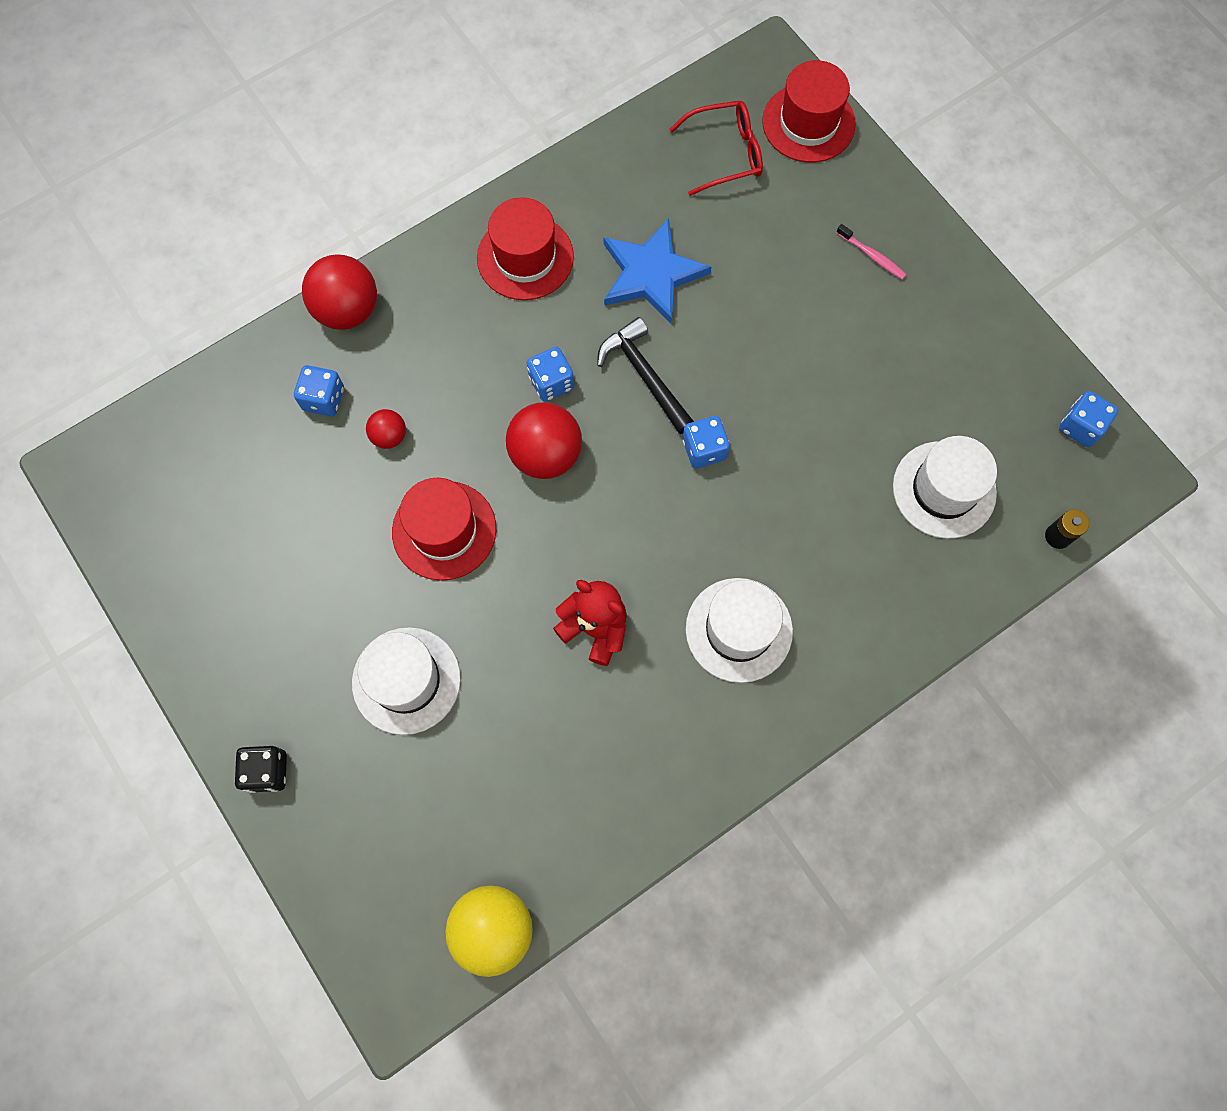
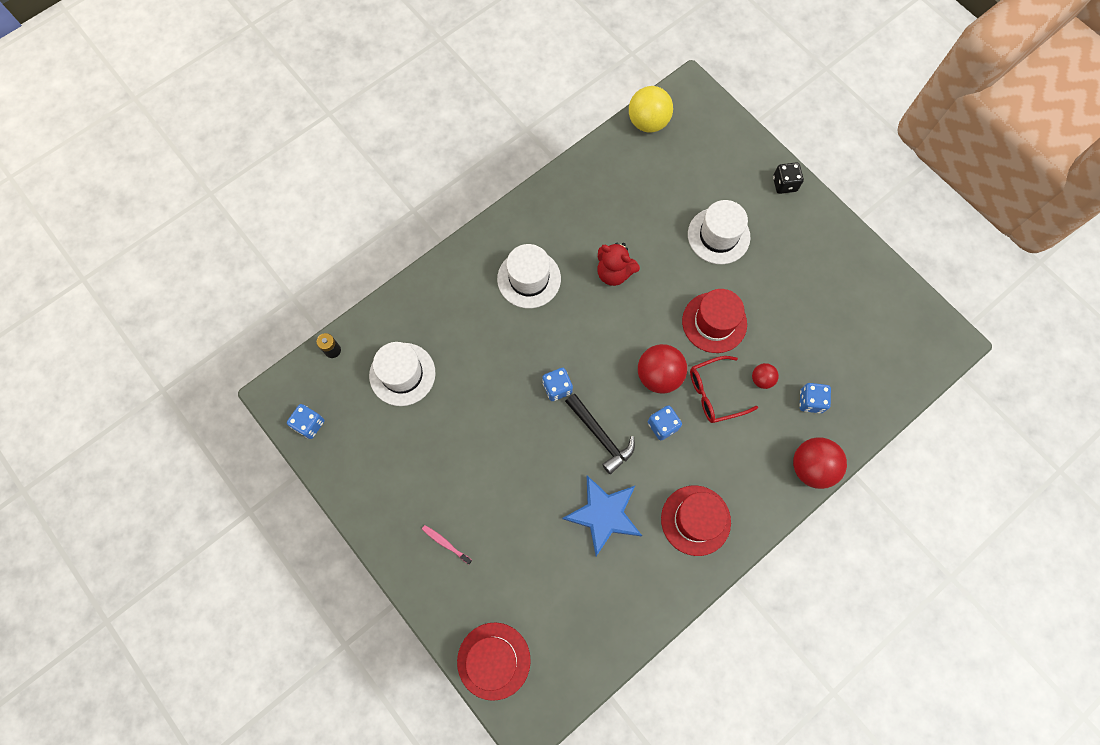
camera: 175 degrees right, 0 degrees up
(725, 153) = (557, 625): red glasses -> red glasses (714, 393)

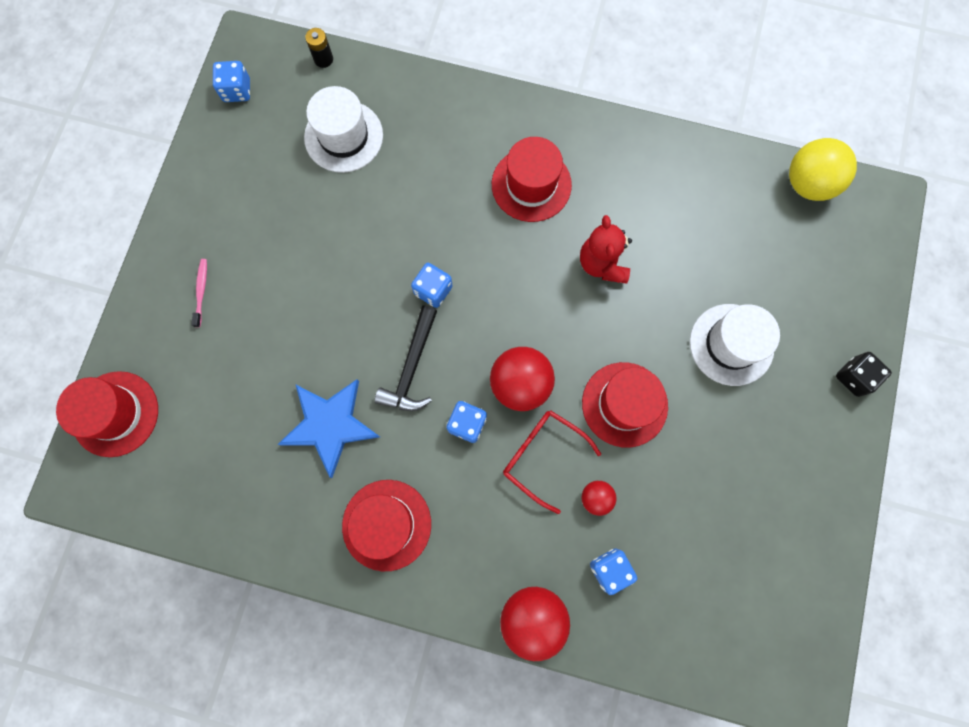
camera: 55 degrees right, 5 degrees up
(529, 279) = (531, 185): white hat -> red hat

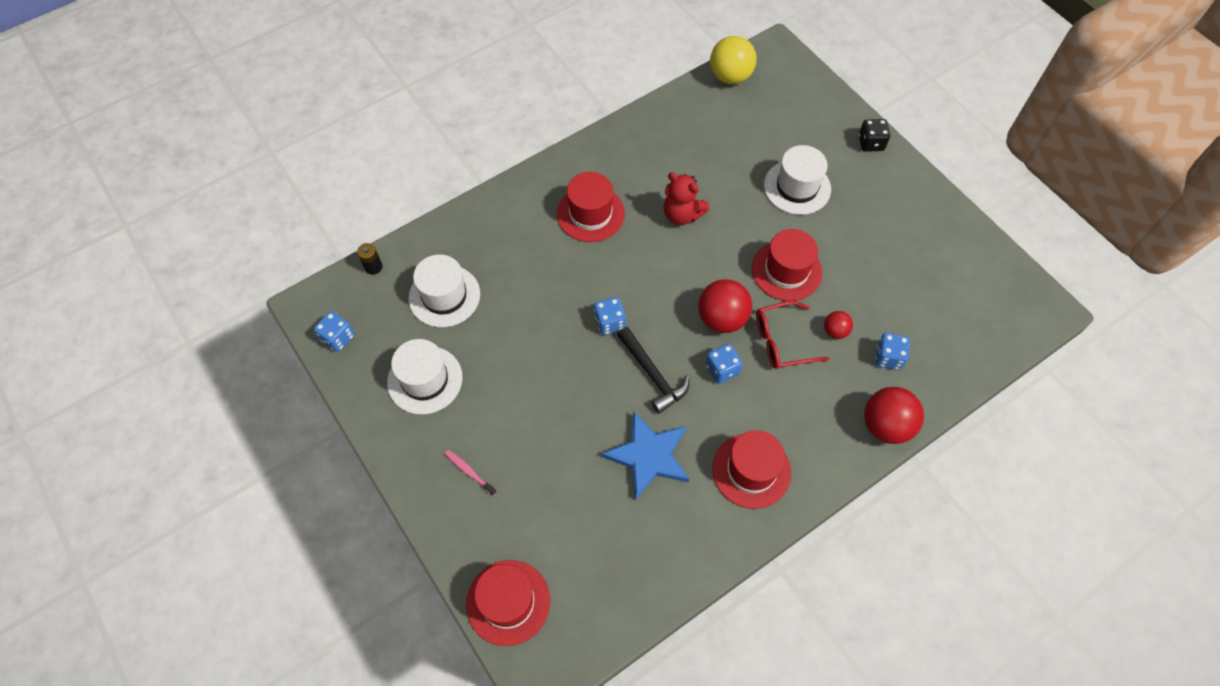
camera: 50 degrees left, 15 degrees down
(254, 188) = (425, 380): none -> white hat

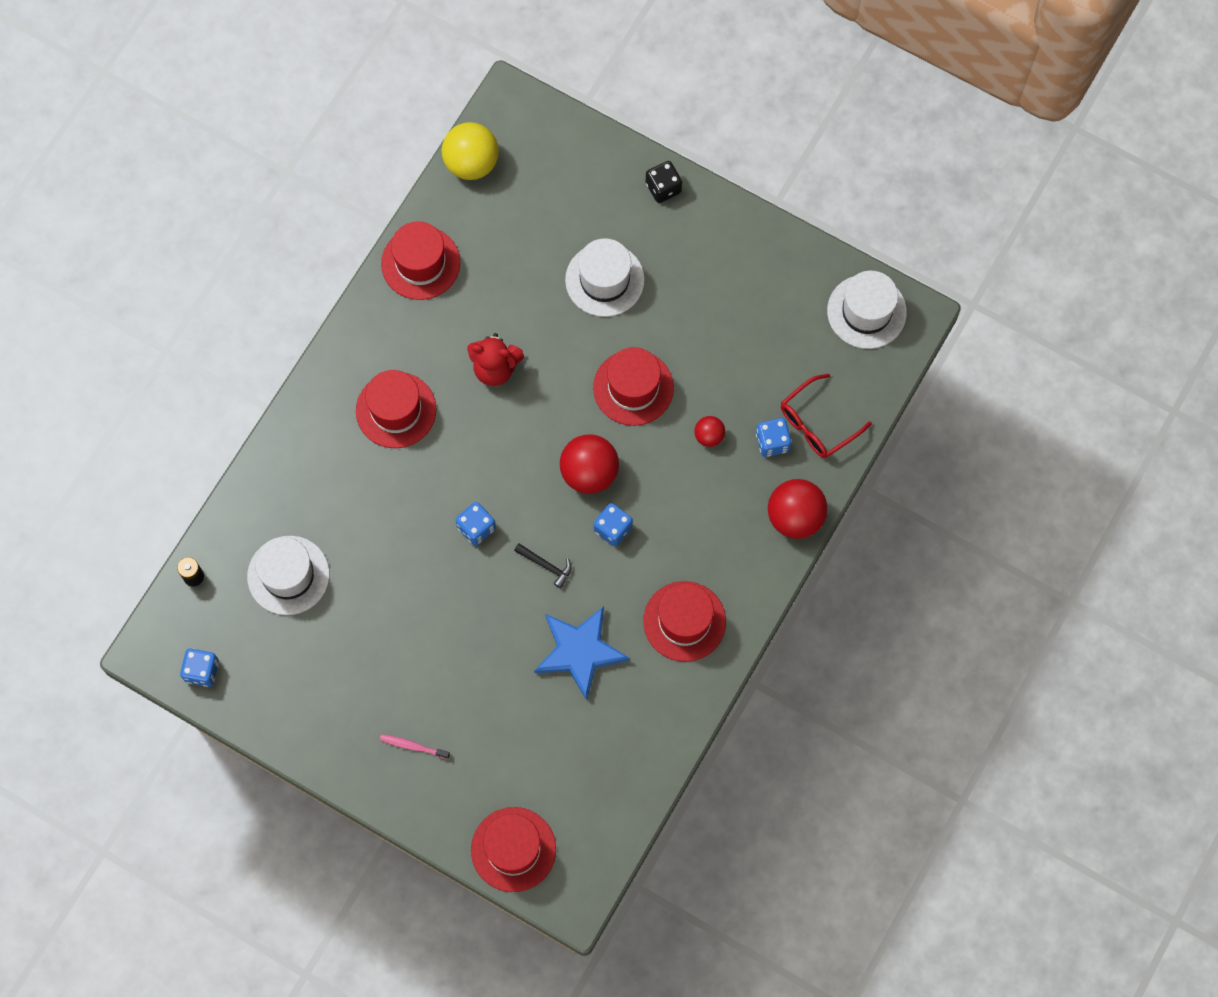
camera: 25 degrees left, 10 degrees up
(425, 380) = (318, 674): white hat -> white hat (866, 311)
(653, 375) = (546, 566): black hammer -> black hammer, size x0.59
(660, 124) = (420, 263): none -> red hat
(782, 341) = (660, 471): red glasses -> red glasses (817, 423)

